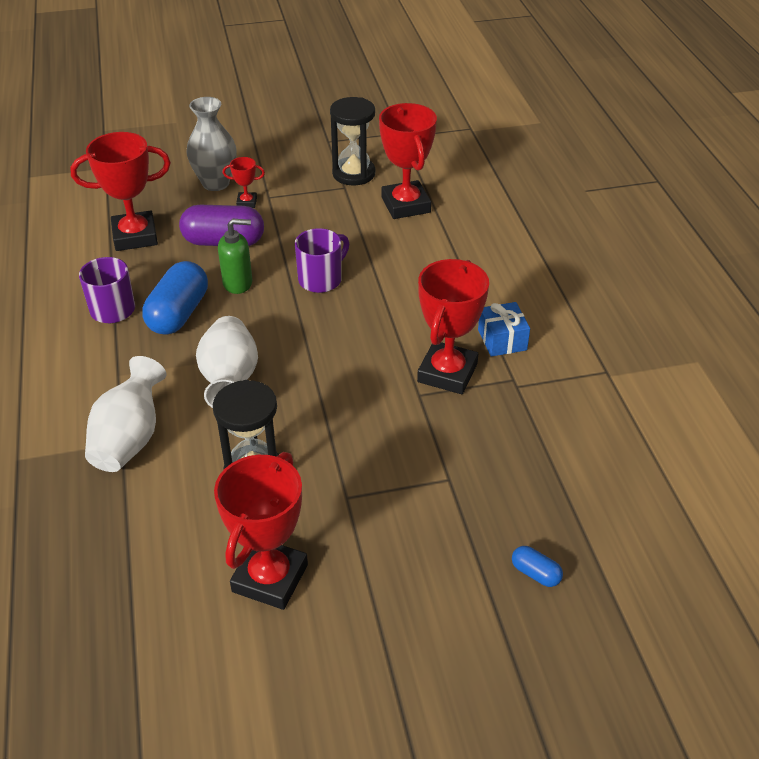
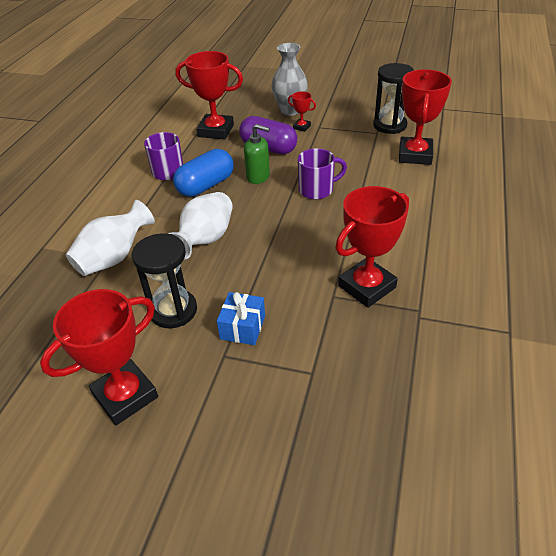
camera: 30 degrees right, 0 degrees up
(502, 340) = (429, 275): blue gift -> blue gift (242, 327)
(535, 573) = (332, 490): blue capsule -> none

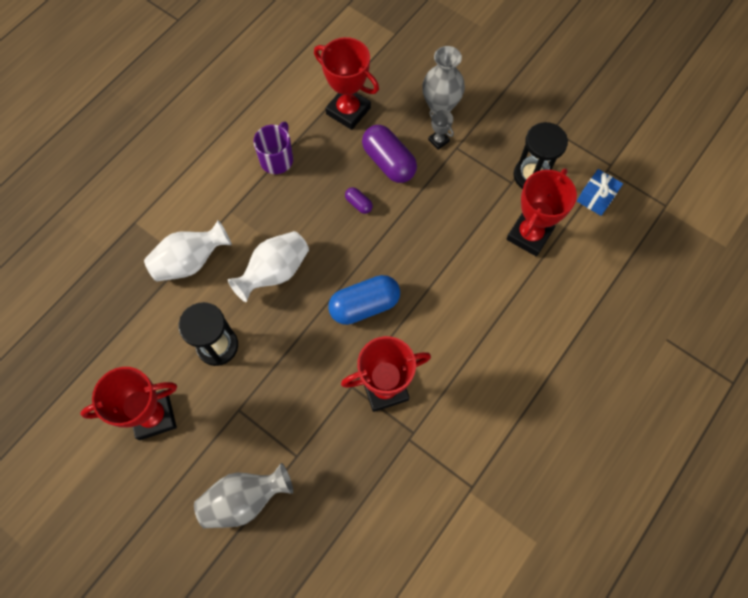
camera: 20 degrees right, 25 degrees up
(205, 186) = (304, 196): blue capsule -> blue capsule (364, 305)
(242, 327) = (264, 388): blue gift -> blue gift (596, 197)
(258, 177) = (358, 204): green soap dispenser -> purple capsule
(275, 436) = (244, 499): none -> grey vase
(301, 127) = (438, 140): red trophy -> grey trophy
(317, 190) = (405, 247): purple mug -> none

